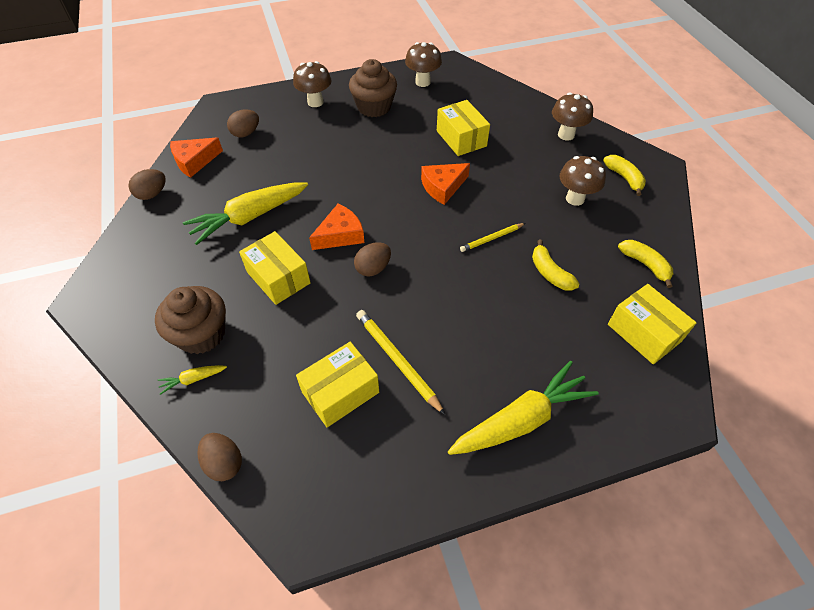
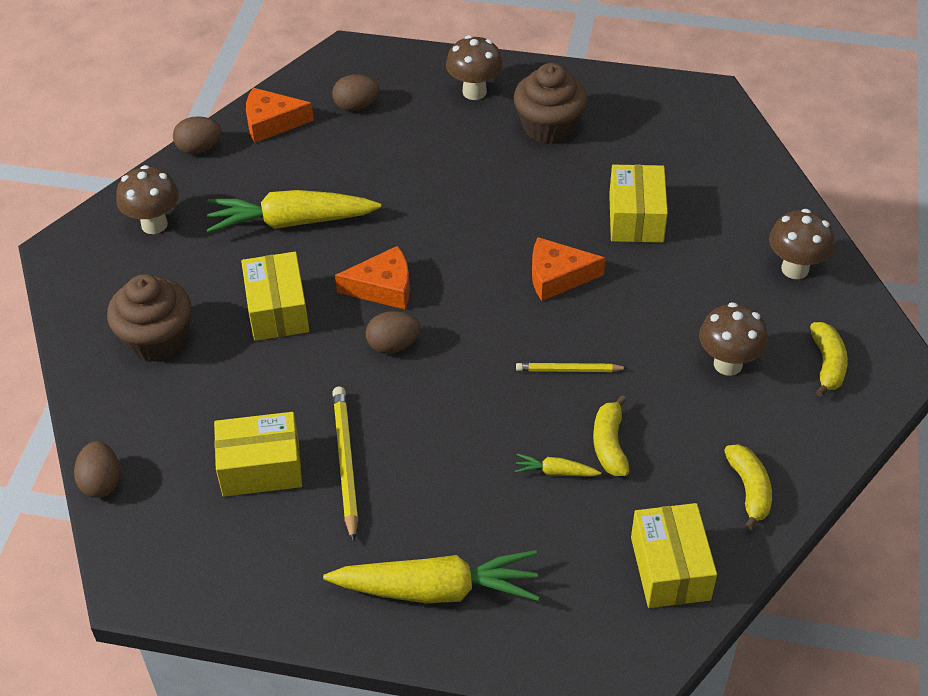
camera: 30 degrees right, 5 degrees down
(193, 379) = (120, 384): yellow carrot -> yellow carrot (555, 472)
(422, 82) = (646, 112): brown mushroom -> brown mushroom (154, 224)

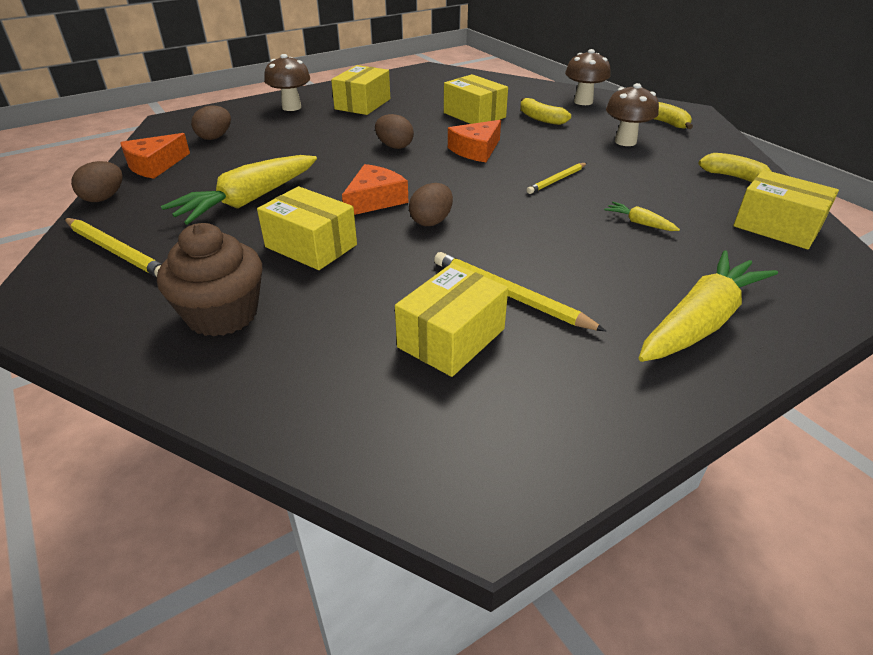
camera: 45 degrees left, 10 degrees down
(101, 482) = (314, 447): brown egg -> brown egg (394, 146)
(154, 224) = (117, 251): brown mushroom -> yellow pencil
(549, 127) = (362, 104): brown cupcake -> yellow box
(555, 472) = (639, 223): yellow carrot -> yellow carrot turned 75 degrees clockwise
(609, 444) = (640, 197): yellow banana -> yellow banana (540, 119)

